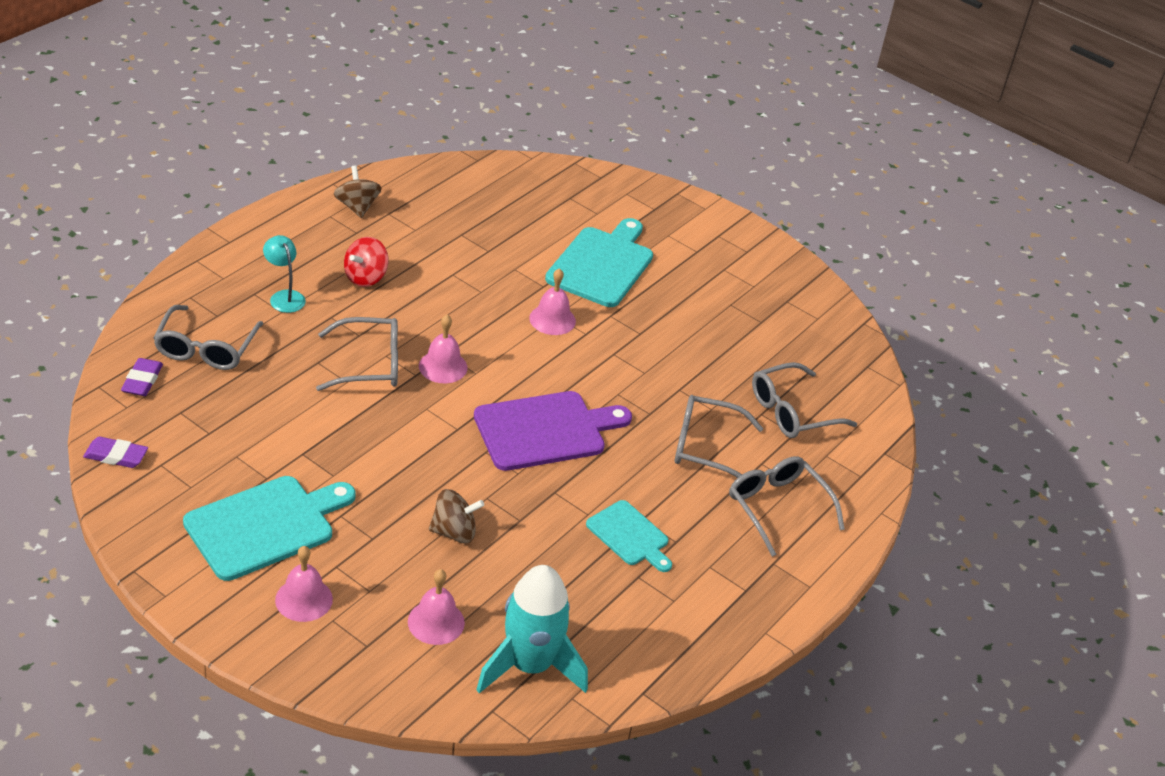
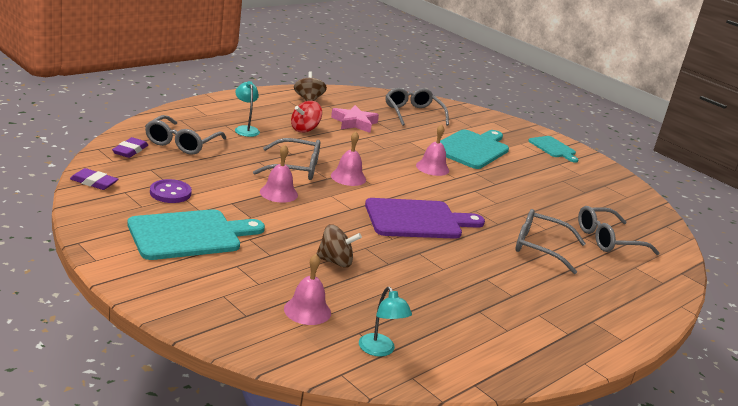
camera: 10 degrees right, 15 degrees down
(219, 453) = (170, 193): none -> purple button
(304, 599) = (204, 280): pink bell -> pink bell (278, 193)
(432, 245) = (354, 123): none -> pink star
(530, 666) = (380, 350): turquoise rocket -> turquoise lamp
(630, 536) = (475, 286): turquoise cutting board -> turquoise cutting board (553, 148)
(777, 507) = (596, 289): grey glasses -> grey glasses (413, 113)

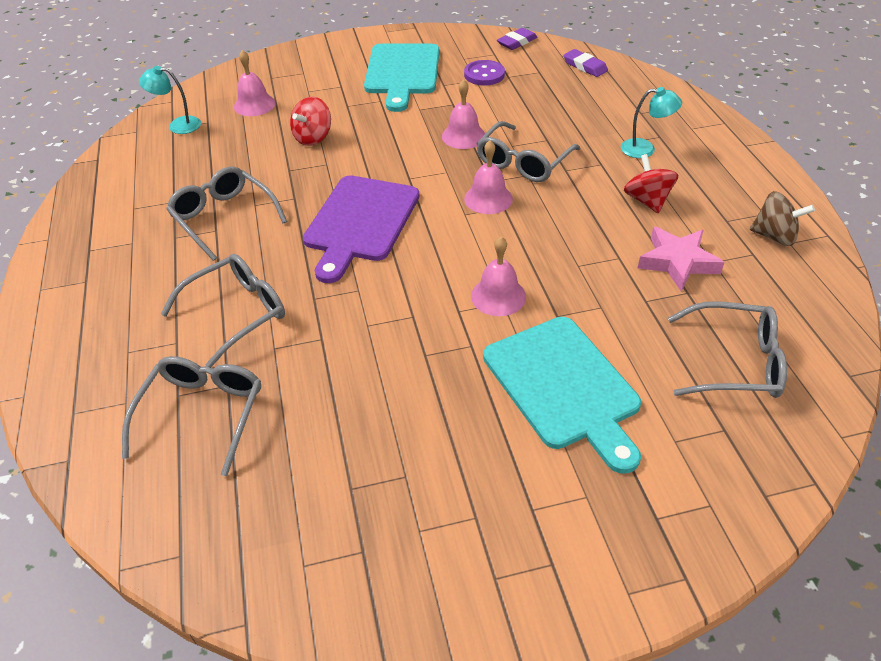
camera: 125 degrees right, 20 degrees up
(181, 143) = (602, 97): grey glasses -> grey glasses (224, 218)
(335, 261) = (313, 138): brown spinning top -> red spinning top
(553, 148) = (553, 558): turquoise cutting board -> none

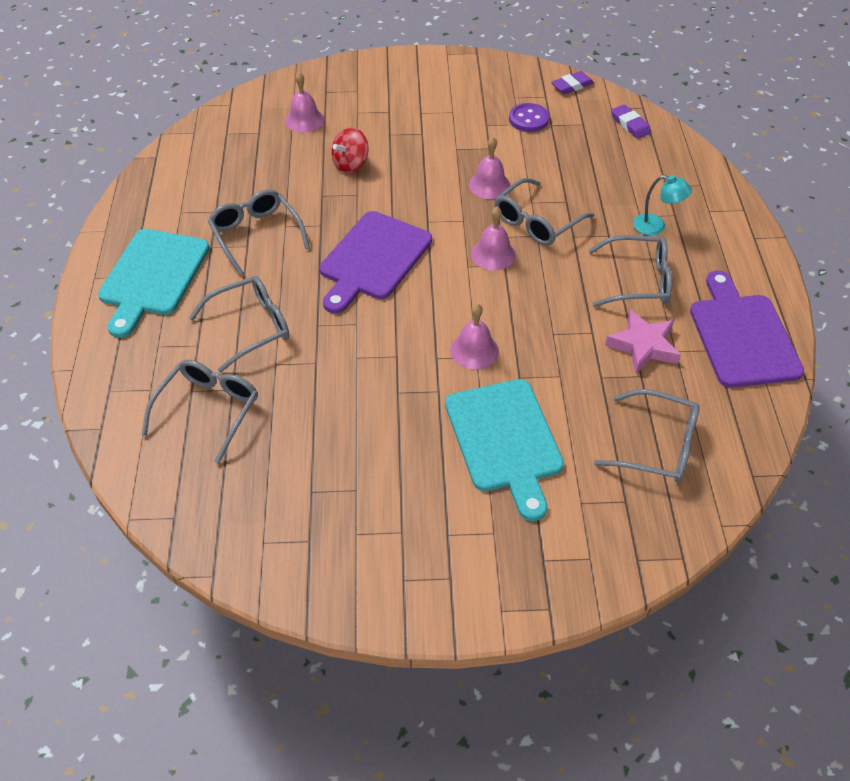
camera: 10 degrees right, 5 degrees up
(178, 125) = (232, 132): turquoise lamp -> none
(402, 72) = (450, 105): turquoise cutting board -> turquoise cutting board (152, 276)
(647, 201) = (638, 280): red spinning top -> grey glasses
(774, 236) = (742, 336): brown spinning top -> purple cutting board

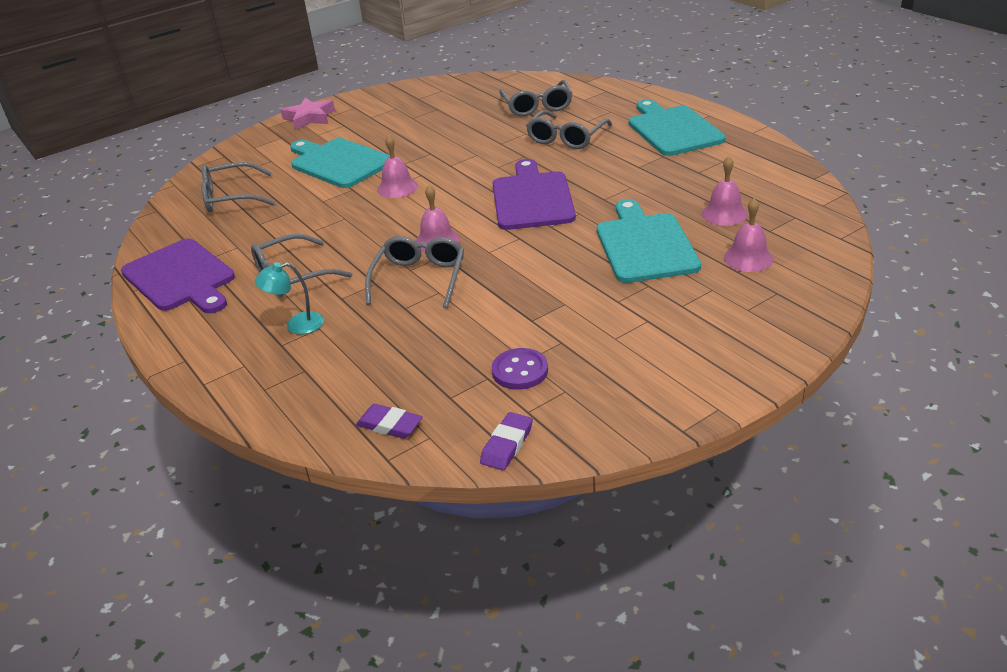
camera: 150 degrees right, 15 degrees down
(256, 235) = (643, 174): grey glasses -> none
(351, 165) = (645, 245): red spinning top -> turquoise cutting board
(489, 185) = (494, 287): pink bell -> pink bell (724, 214)
(643, 346) = (266, 239): pink star -> pink star (309, 118)

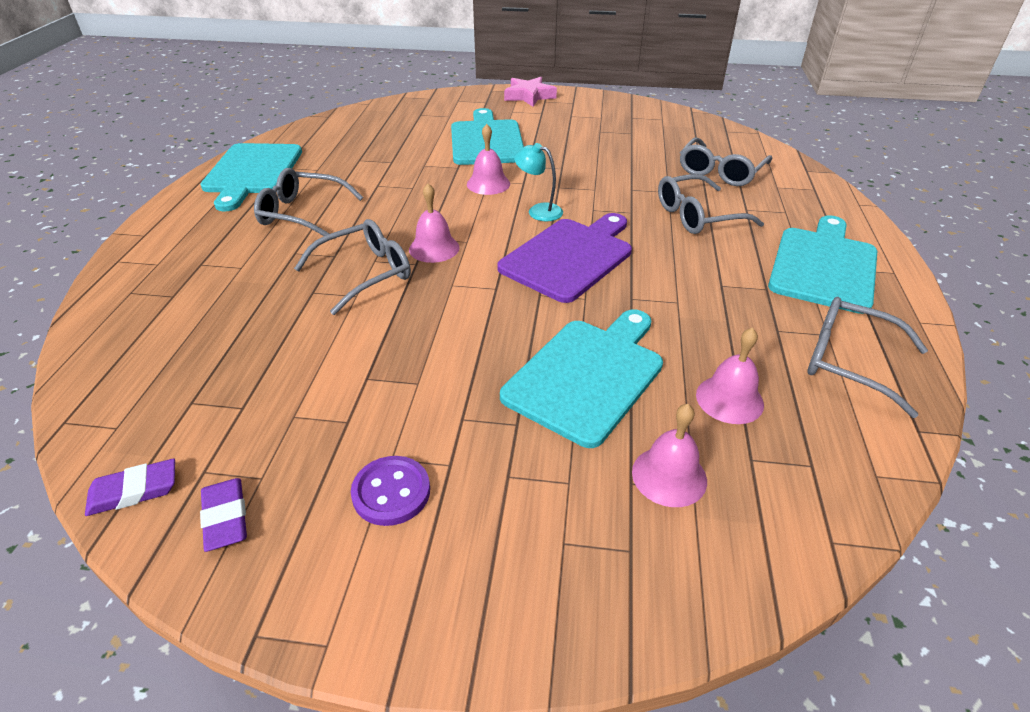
camera: 40 degrees right, 5 degrees up
(181, 277) = (252, 172): purple cutting board -> turquoise cutting board
(231, 197) = (379, 130): grey glasses -> grey glasses (848, 362)
(296, 325) = (234, 255): turquoise lamp -> turquoise lamp (538, 211)
(389, 425) = (120, 391): purple eraser -> purple eraser (225, 517)
(520, 371) = (271, 423): purple button -> purple button (391, 492)

